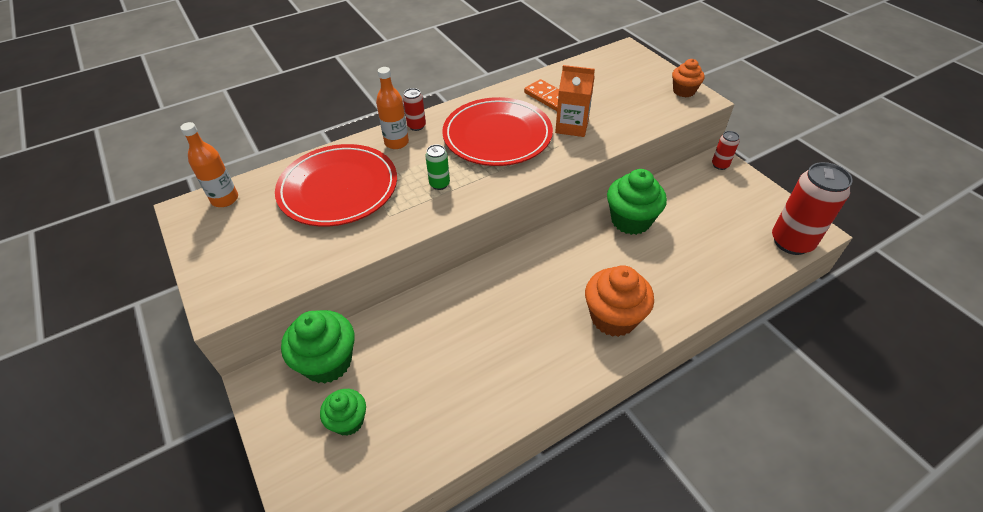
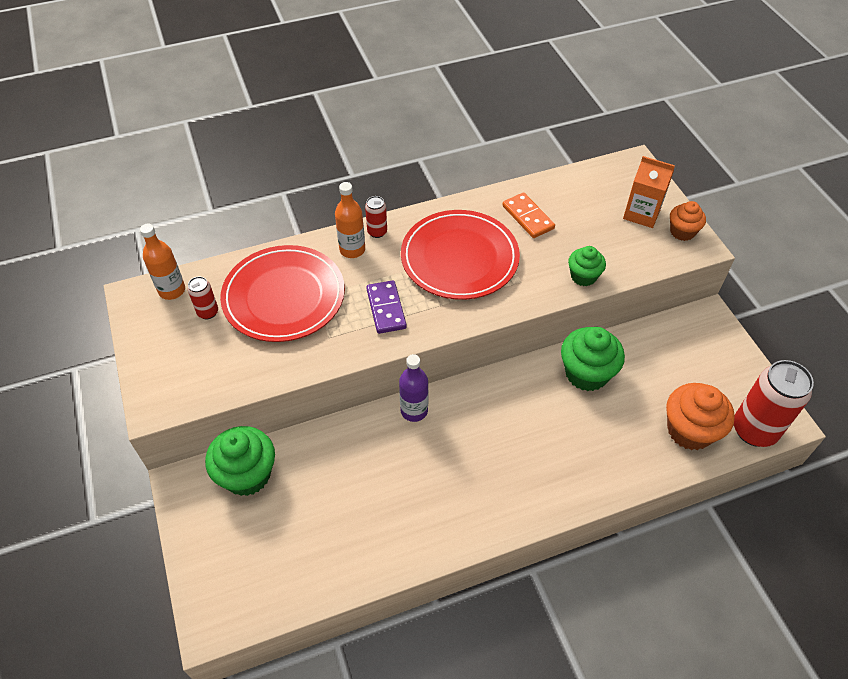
camera: 10 degrees right, 5 degrees up
(348, 421) = (257, 537): green cupcake -> green cupcake (583, 276)
(439, 184) = (386, 308): green can -> purple domino
(482, 276) = (414, 411): none -> purple bottle
(572, 126) = (543, 259): orange carton -> orange carton (641, 213)
(613, 317) = (536, 481): orange cupcake -> orange cupcake (689, 430)
(720, 165) = (707, 321): red can -> red can (208, 312)

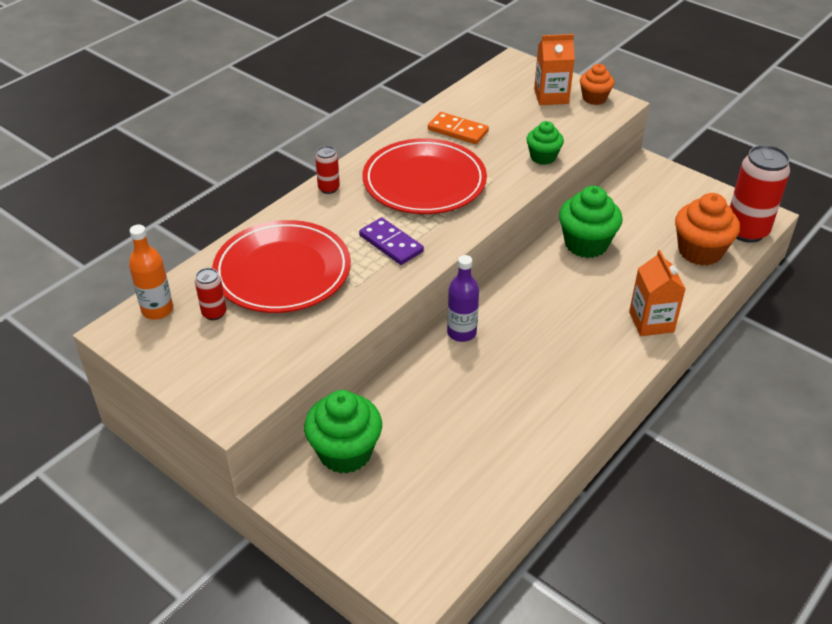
camera: 30 degrees left, 10 degrees down
(352, 250) = (317, 210): orange bottle -> none
(585, 481) = (651, 322): none -> orange carton

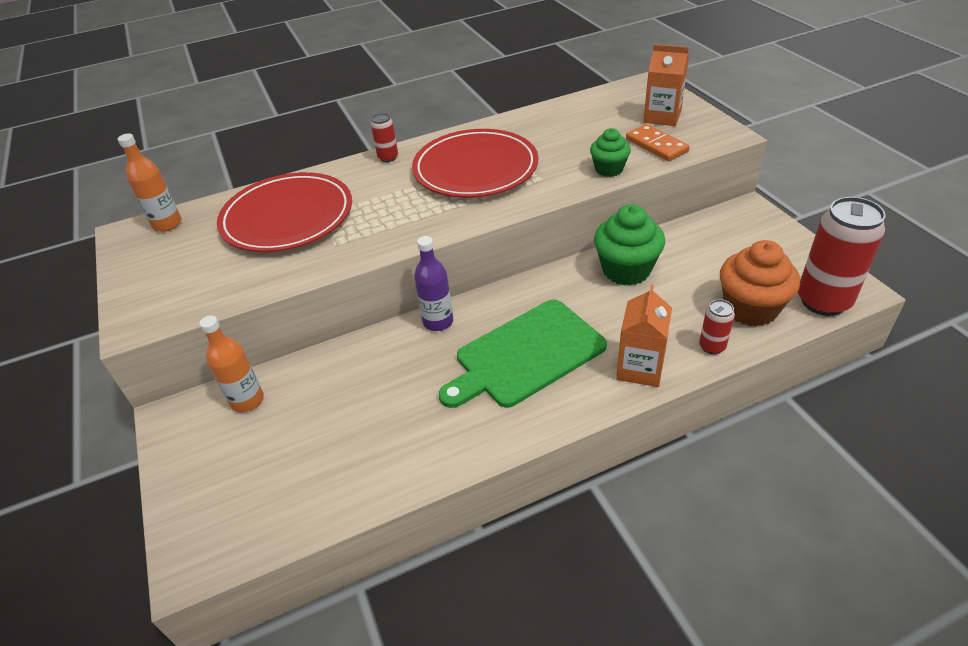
camera: 30 degrees right, 0 degrees up
(214, 313) = (204, 238): red can -> red can (712, 347)
(345, 452) = (247, 400): green cupcake -> orange bottle
(391, 243) = (398, 215): purple domino -> none
(458, 130) = (544, 131): orange domino -> orange domino (656, 145)
(557, 338) = (525, 355): none -> green cutting board
(594, 98) = (707, 126): orange cupcake -> none

